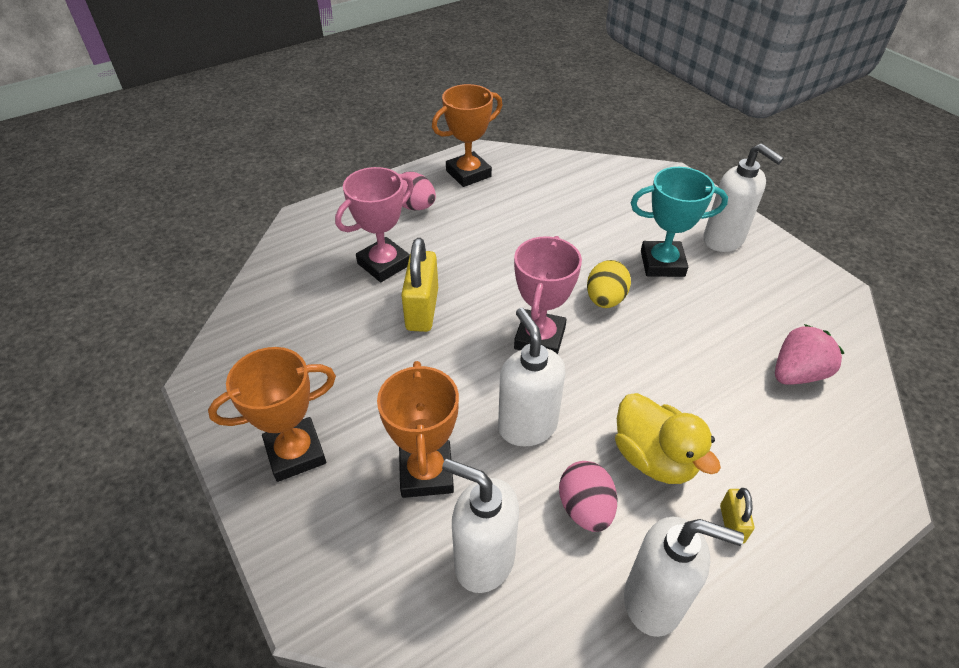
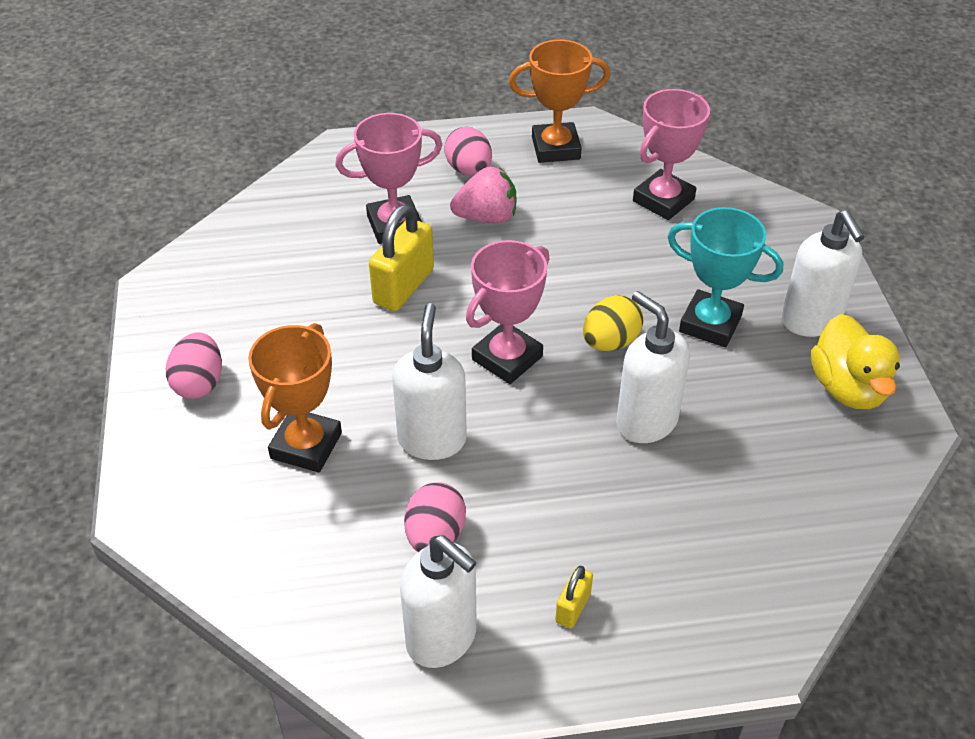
camera: 25 degrees right, 0 degrees up
(295, 453) = (199, 383): orange trophy -> pink egg
(483, 561) = (309, 541): white soap dispenser -> white soap dispenser (646, 422)
(568, 188) = (663, 200): none -> pink trophy
(654, 458) = (540, 518): yellow duck -> yellow duck (848, 388)
(797, 373) = (772, 497): pink strawberry -> pink strawberry (486, 217)

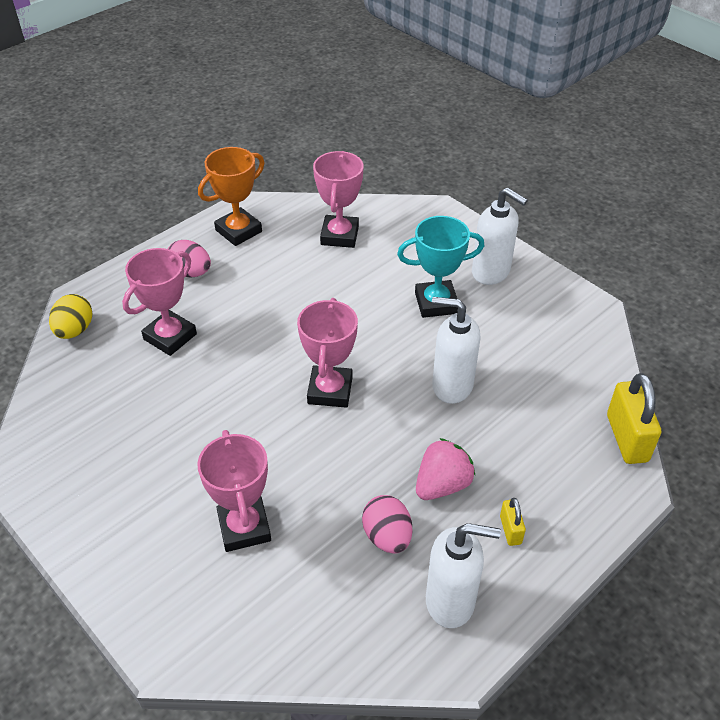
camera: 35 degrees left, 0 degrees up
(199, 383) = (121, 528): pink egg -> none
(306, 445) = (244, 527): orange trophy -> pink trophy
(403, 286) = (215, 377): yellow padlock -> yellow padlock (627, 438)
(432, 439) = (328, 473): white soap dispenser -> none
(486, 217) = (232, 300): pink strawberry -> pink strawberry (442, 485)
(610, 342) = (386, 345): yellow egg -> yellow egg (75, 330)
(848, 388) = (545, 303): yellow duck -> none

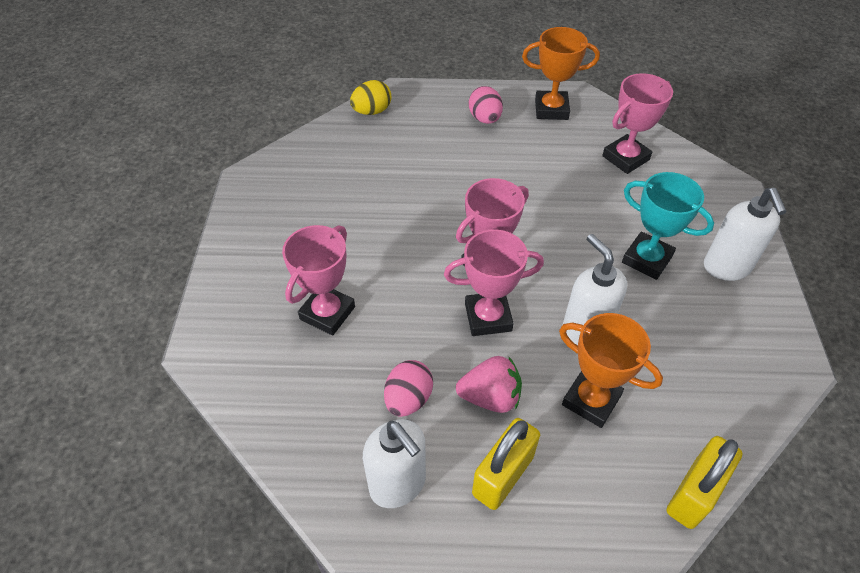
camera: 45 degrees right, 5 degrees up
(170, 337) = (423, 153): pink trophy -> pink trophy (488, 317)
(507, 430) = (591, 400): none -> orange trophy
(510, 530) = (503, 475): yellow padlock -> yellow padlock, size x1.95

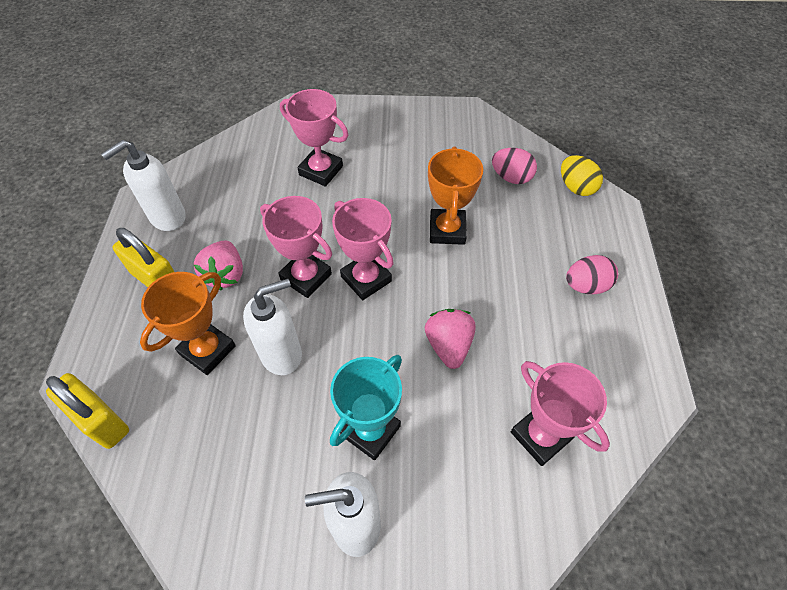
camera: 90 degrees right, 5 degrees up
(408, 399) = (234, 222): pink egg -> pink egg (511, 177)
(488, 317) = (306, 277): pink trophy -> pink trophy turned 45 degrees counterclockwise
(551, 109) = (620, 358): orange trophy -> orange trophy (447, 230)
(555, 206) = (448, 345): none -> pink strawberry

